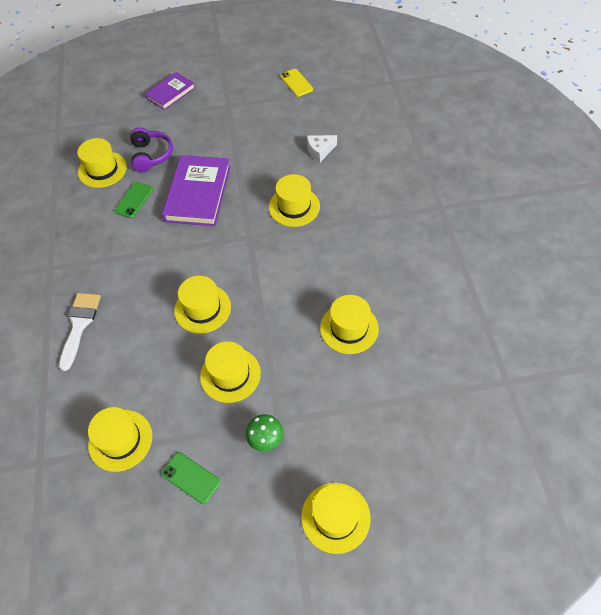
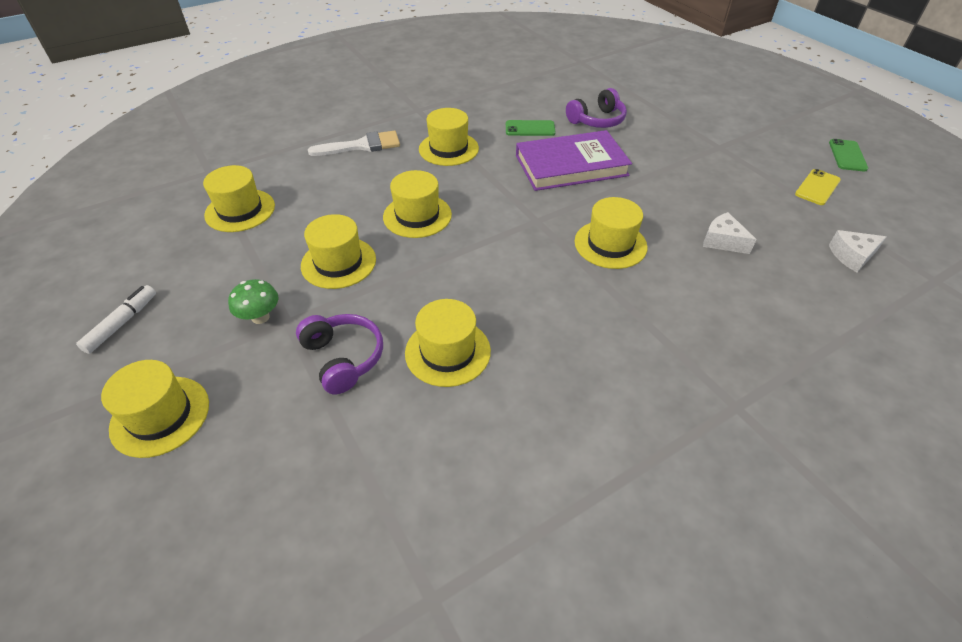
camera: 65 degrees right, 10 degrees down
(102, 169) = (553, 99): yellow hat -> yellow hat (448, 149)
(171, 93) = (694, 105): purple book -> none
(191, 478) = (203, 271): green phone -> green phone (847, 155)
(225, 547) = (121, 323): none -> white marker
(329, 390) = (343, 358): none -> purple headphones
(360, 103) = (852, 256): none -> white cheese

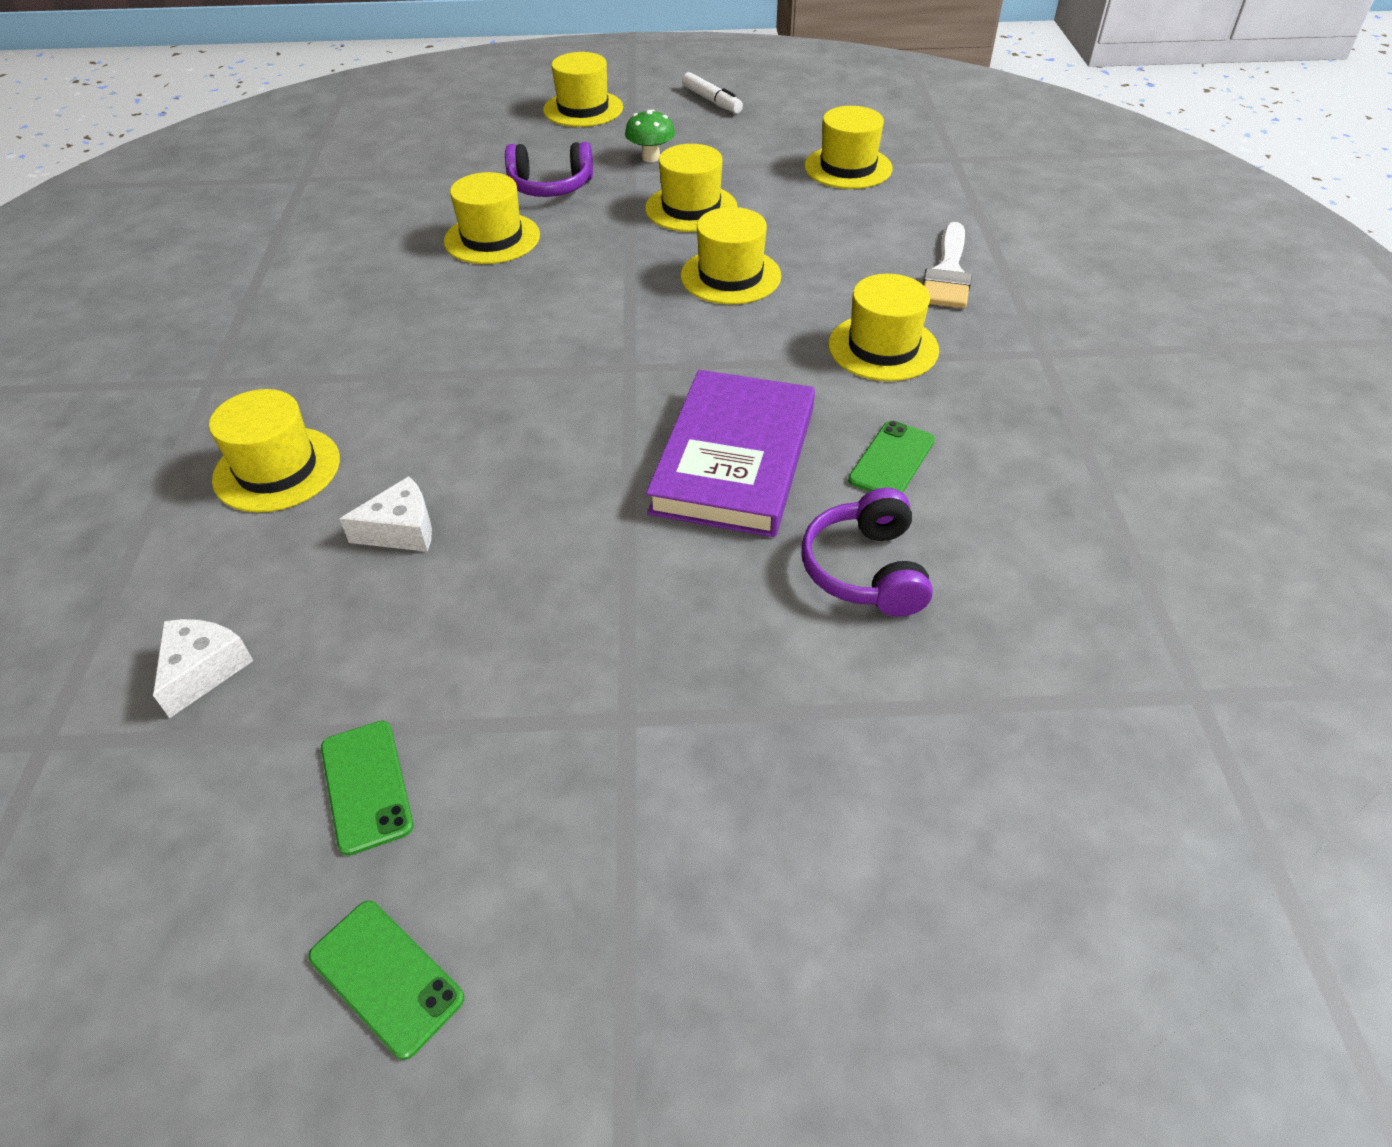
camera: 120 degrees right, 0 degrees up
(610, 244) = (516, 411): yellow hat -> yellow hat (277, 469)
(817, 187) = (366, 786): yellow phone -> green phone

